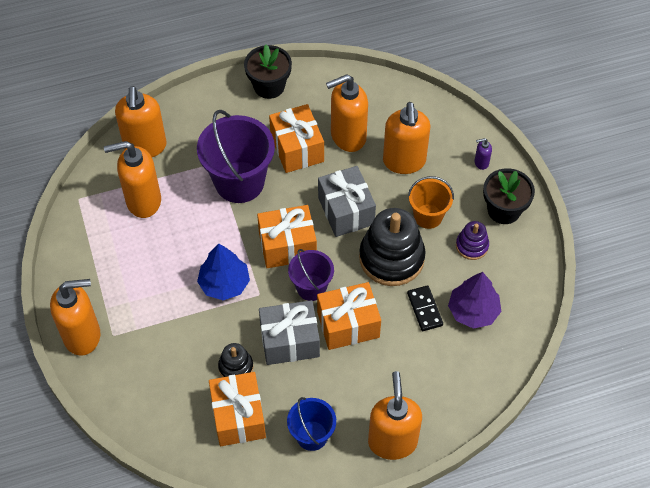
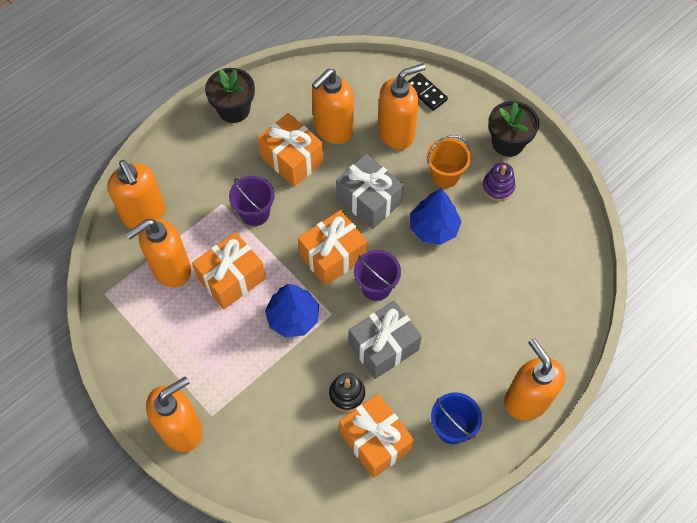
camera: 25 degrees left, 5 degrees up
(239, 182) = (255, 213): purple bucket -> purple bucket, size x0.57
(348, 324) = (428, 307): orange gift -> orange gift (231, 279)
(391, 258) = (433, 228): black stacking toy -> blue tree
(404, 161) = (396, 133): orange soap dispenser -> orange soap dispenser turned 90 degrees counterclockwise
(425, 309) = (488, 263): black domino -> black domino (426, 93)
(473, 311) = (531, 247): purple tree -> none
(481, 163) = (465, 107): purple soap dispenser -> none

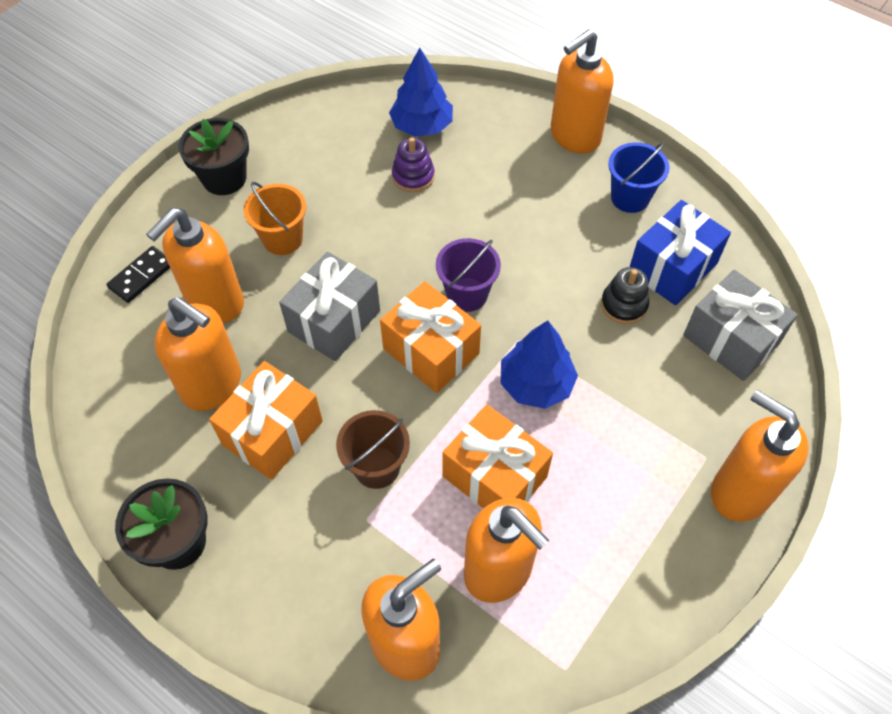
camera: 100 degrees left, 5 degrees down
(255, 213) = (377, 467): purple bucket -> brown bucket
(375, 441) = (672, 268): orange gift -> blue gift
(383, 347) = (549, 275): grey gift -> grey gift (731, 339)
(396, 133) = (215, 303): orange soap dispenser -> orange soap dispenser turned 105 degrees counterclockwise
(433, 228) = (367, 243): blue tree -> blue tree (422, 126)
(498, 187) = (295, 183): purple stacking toy -> purple stacking toy (413, 176)

